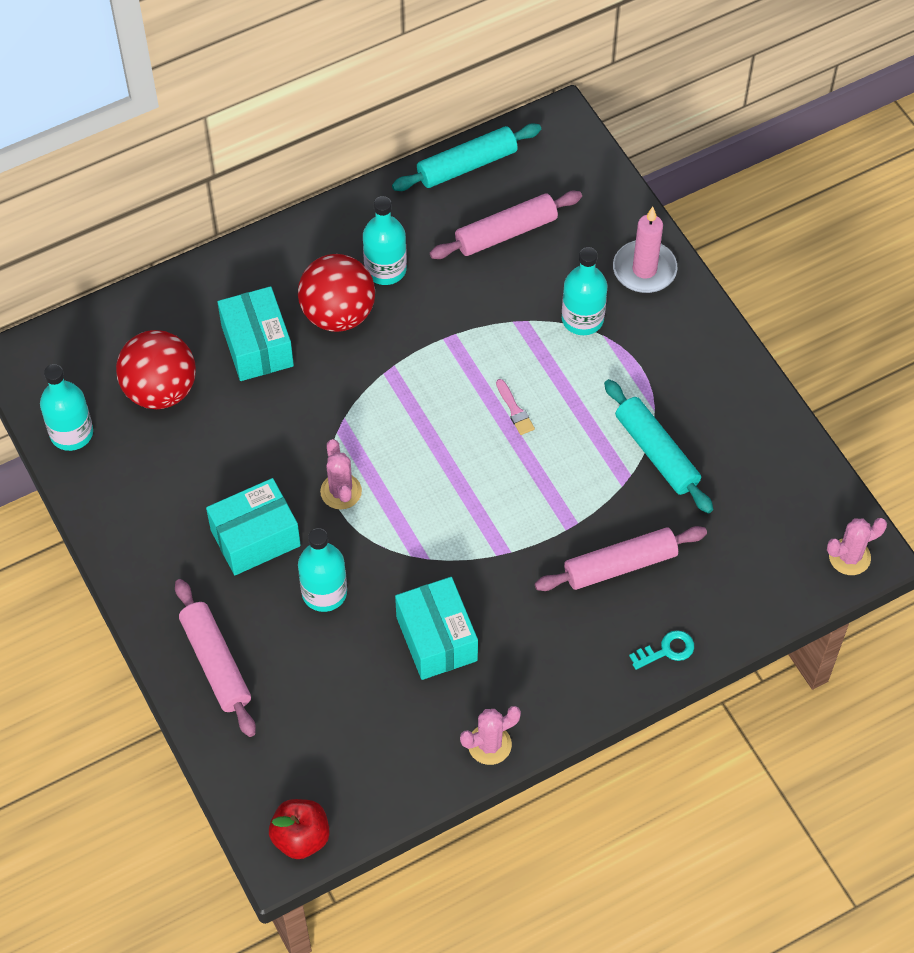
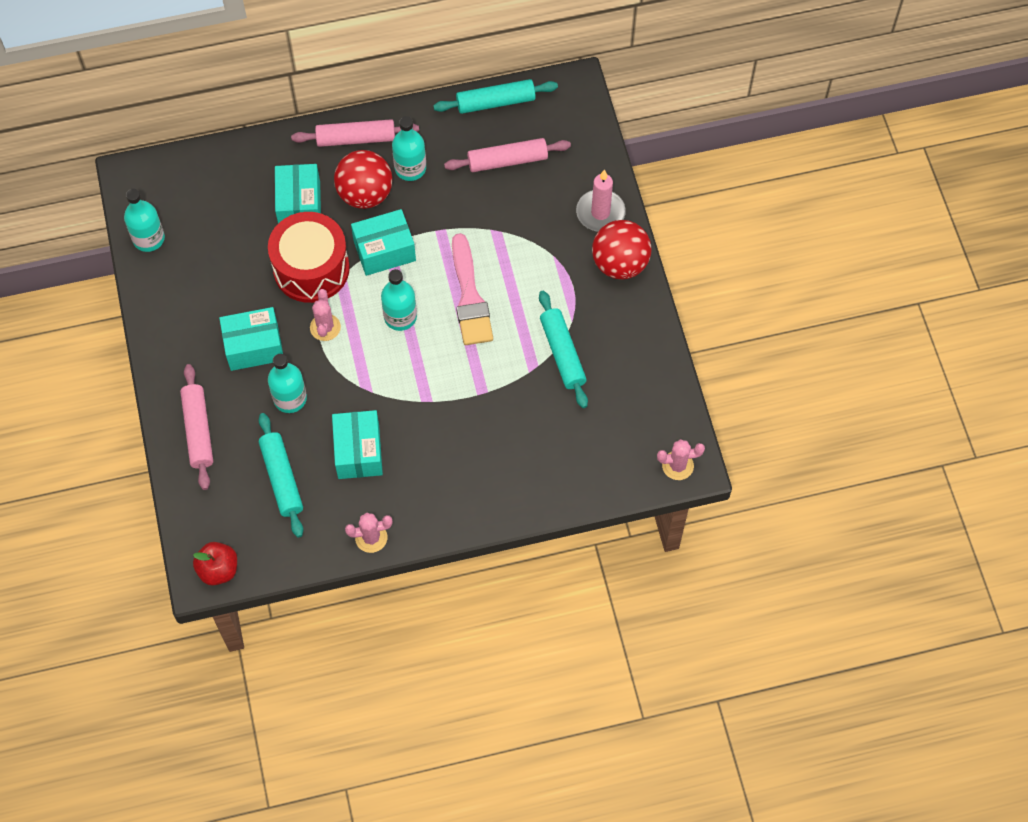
camera: 15 degrees right, 5 degrees up
(160, 390) = (220, 221): red ball -> red ball (620, 264)
(298, 422) = (311, 268): none -> red drum
(347, 697) = (282, 478): none -> turquoise rolling pin
(386, 378) = (384, 251): none -> turquoise box
(515, 410) = (469, 297): pink brush -> pink brush, size x2.45
(582, 319) = (542, 240): turquoise bottle -> turquoise bottle (400, 317)
(620, 565) = (508, 430): pink rolling pin -> pink rolling pin (356, 138)
(667, 650) = (520, 501): turquoise key -> none

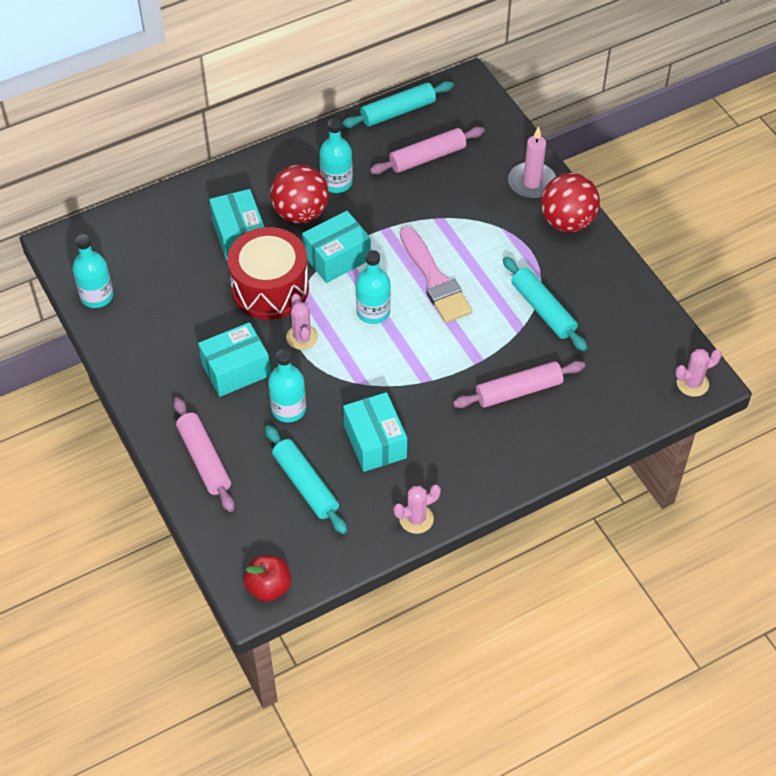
camera: 15 degrees left, 10 degrees down
(356, 138) = (275, 168): pink rolling pin -> pink rolling pin (518, 390)

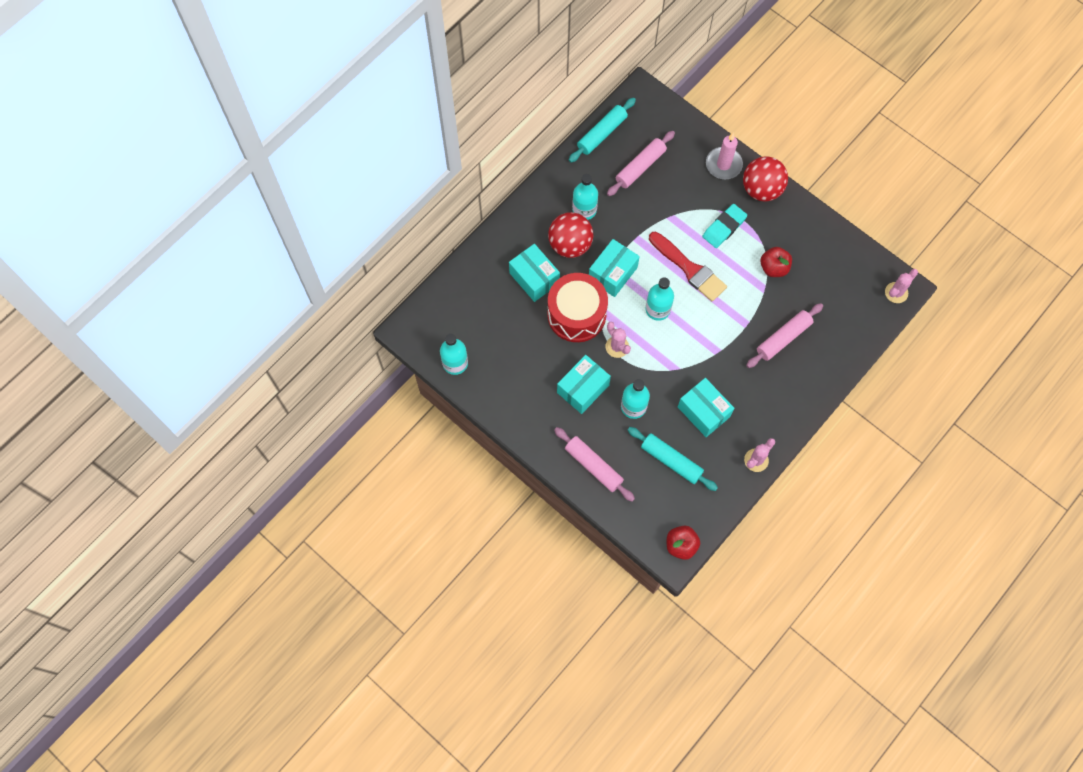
camera: 20 degrees left, 15 degrees up
(434, 280) = (689, 269): pink brush -> red brush
(500, 248) = (724, 228): none -> turquoise eraser
(543, 309) = (773, 268): turquoise rolling pin -> red apple

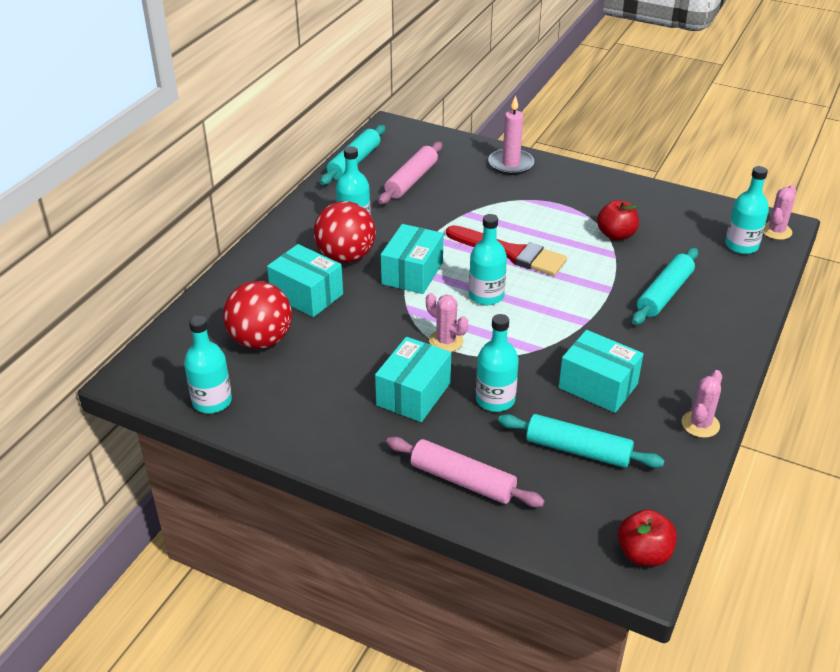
camera: 15 degrees left, 30 degrees down
(576, 315) = (377, 319): red drum -> none
(724, 228) = (536, 212): turquoise eraser -> none
(761, 189) = (565, 176): red ball -> red ball (261, 340)
(783, 338) = (664, 294): pink rolling pin -> turquoise rolling pin
(862, 302) = (741, 245): none -> turquoise bottle

